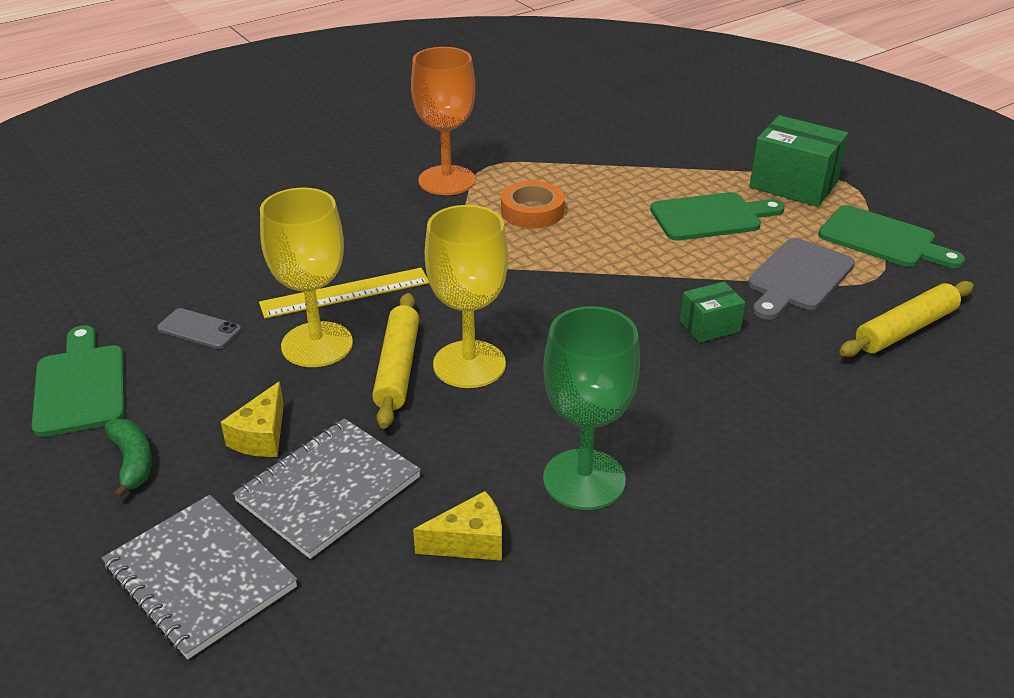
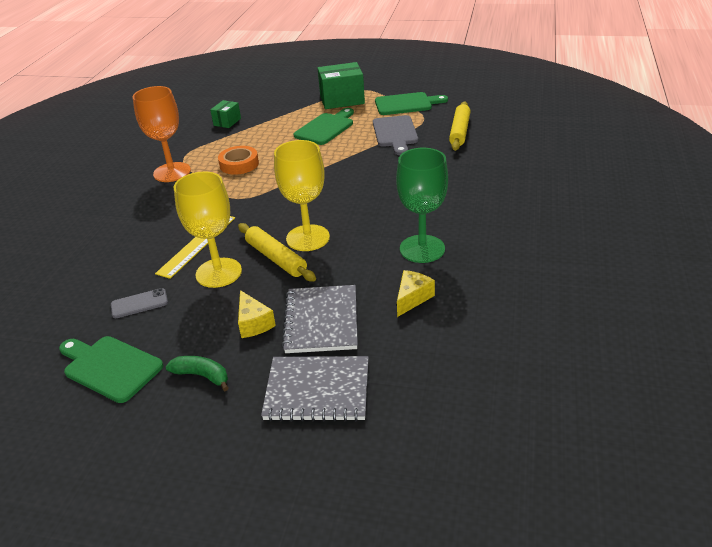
camera: 40 degrees left, 0 degrees up
(709, 326) = (387, 168): green box -> green box (227, 122)

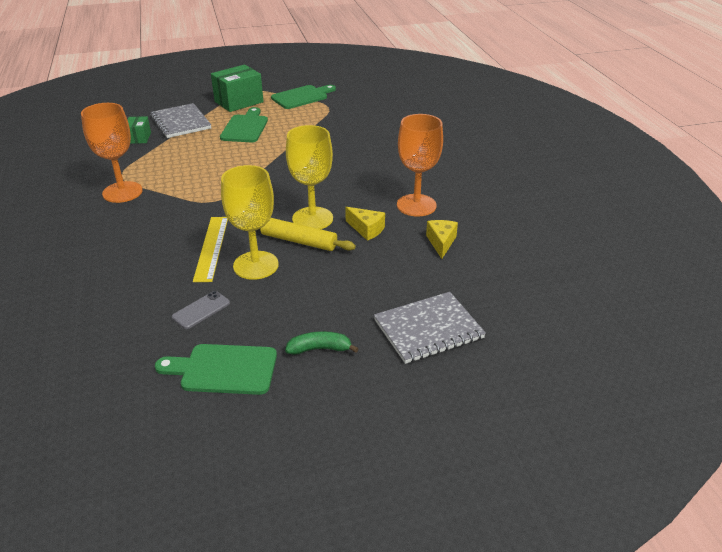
camera: 30 degrees left, 0 degrees up
(239, 164) = (188, 172): orange tape -> none
(253, 323) = (327, 296): yellow cheese -> yellow cheese (366, 229)
(321, 321) = (384, 278): grey notebook -> grey notebook (181, 122)
(395, 133) = (313, 122): grey cutting board -> none
(422, 249) = (416, 205): green goblet -> orange goblet
(459, 131) = (367, 111): yellow rolling pin -> none

